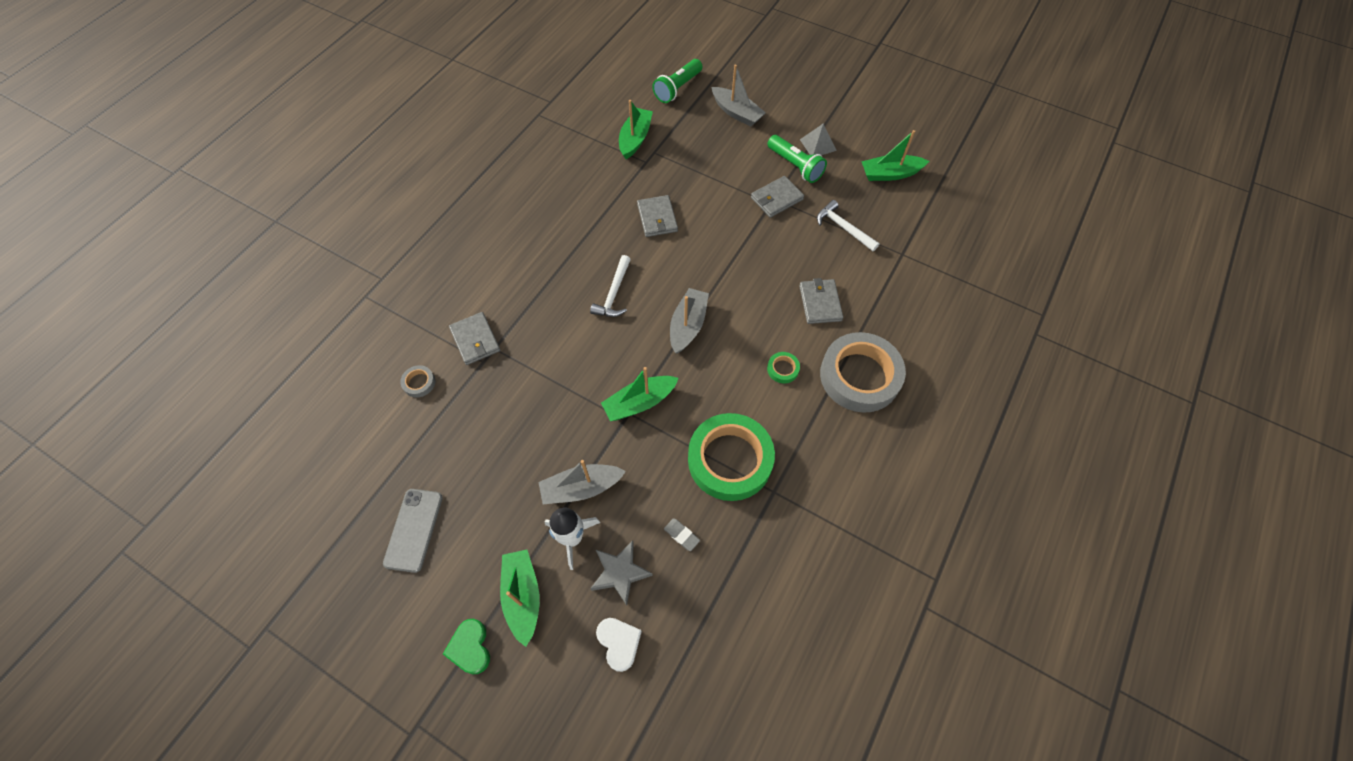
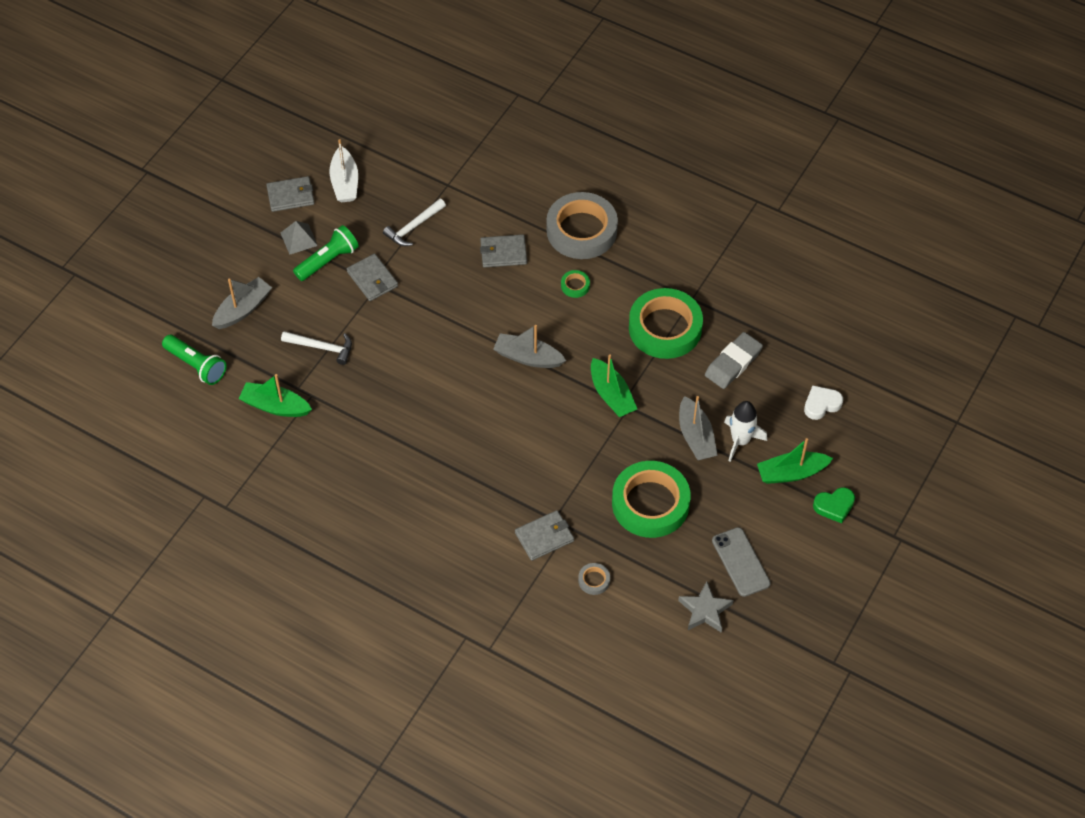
camera: 90 degrees left, 5 degrees down
(414, 530) = (741, 562): grey phone -> grey phone turned 60 degrees clockwise
(501, 438) = (650, 503): none -> green tape
(614, 293) = (490, 419): white hammer -> white hammer (322, 347)
(620, 573) = (767, 405): grey star -> grey star (705, 610)
(657, 218) = (393, 384): grey wallet -> grey wallet (291, 196)
(681, 535) = (733, 363): grey eraser -> grey eraser, size x2.05
(890, 174) = (345, 182): green boat -> white boat

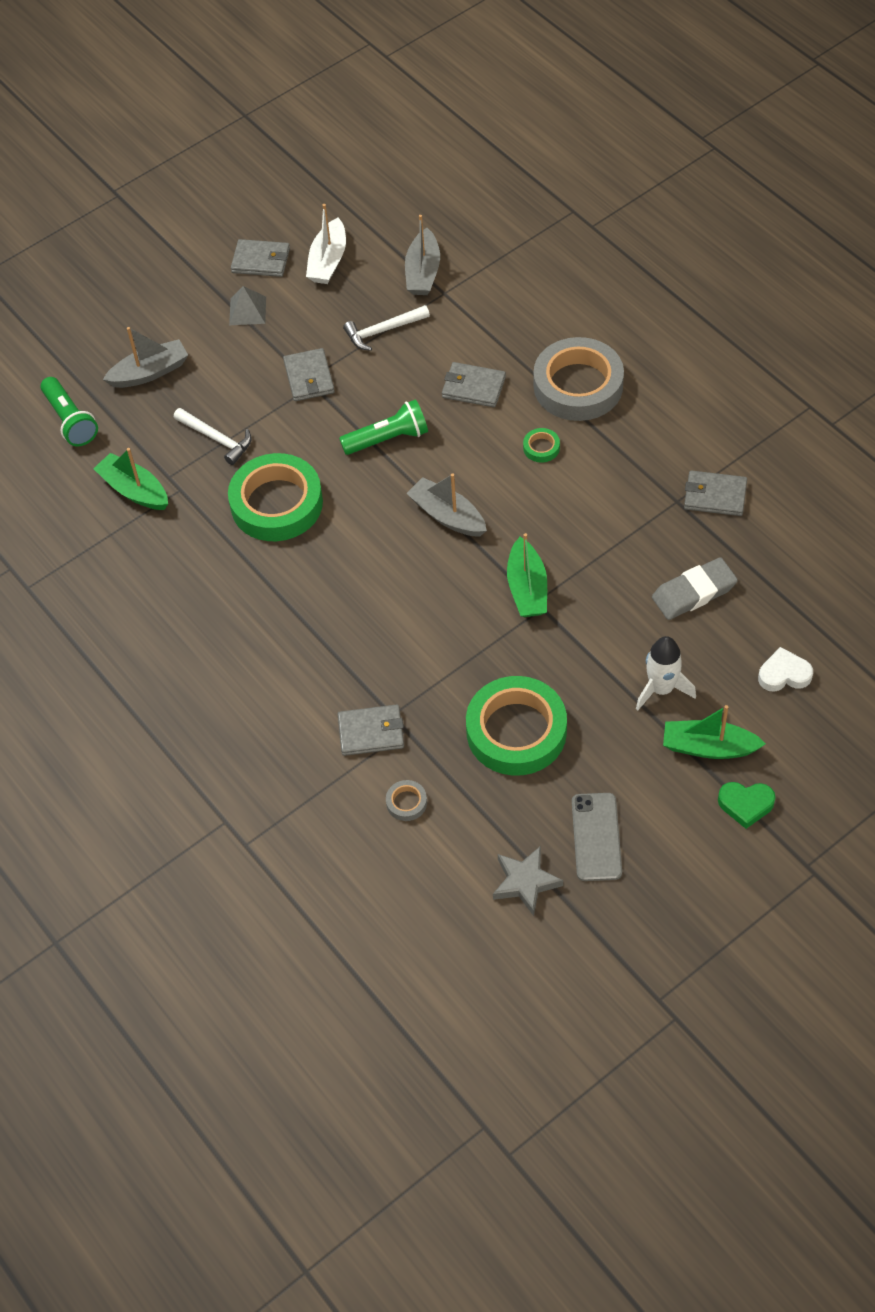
camera: 25 degrees right, 0 degrees up
(328, 260) = (269, 343): green flashlight -> green flashlight (388, 439)
(665, 328) = (628, 527): green tape -> green tape (276, 503)
(695, 436) = (608, 667): grey boat -> grey boat (423, 272)
(717, 287) = (715, 496): none -> grey wallet

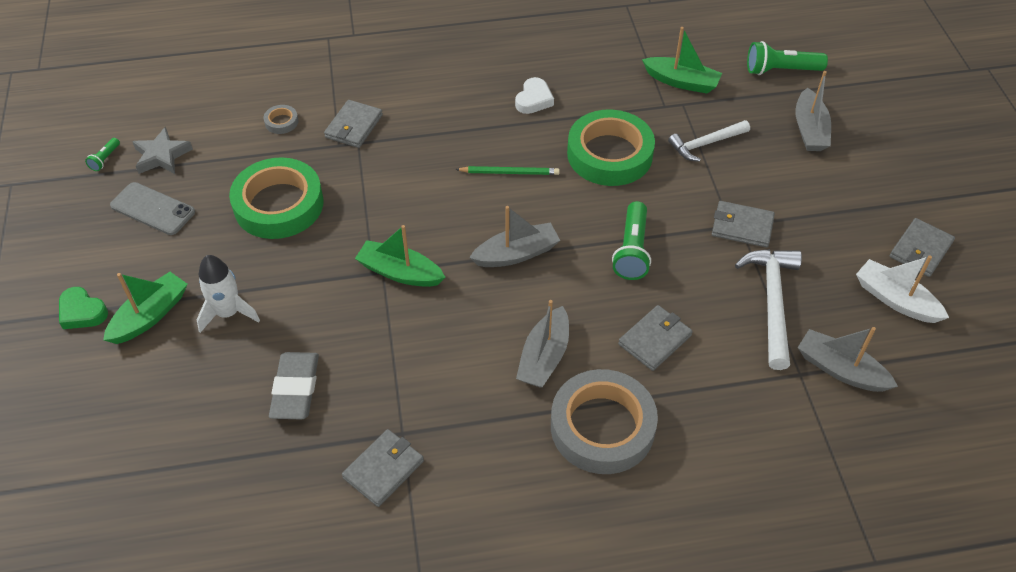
camera: 115 degrees right, 5 degrees down
(134, 490) = (681, 82): green boat -> green boat turned 45 degrees clockwise
(247, 310) = (854, 216): grey pyramid -> none
(351, 568) = (510, 172): none -> green pencil
(383, 331) = (772, 302): white hammer -> white hammer, size x1.50
(541, 448) = (544, 357): green tape -> grey boat
(566, 934) = (105, 159): none -> green flashlight
(745, 805) = (82, 312): green heart -> green heart turned 90 degrees counterclockwise
(784, 674) = (159, 409): white heart -> white heart (534, 99)

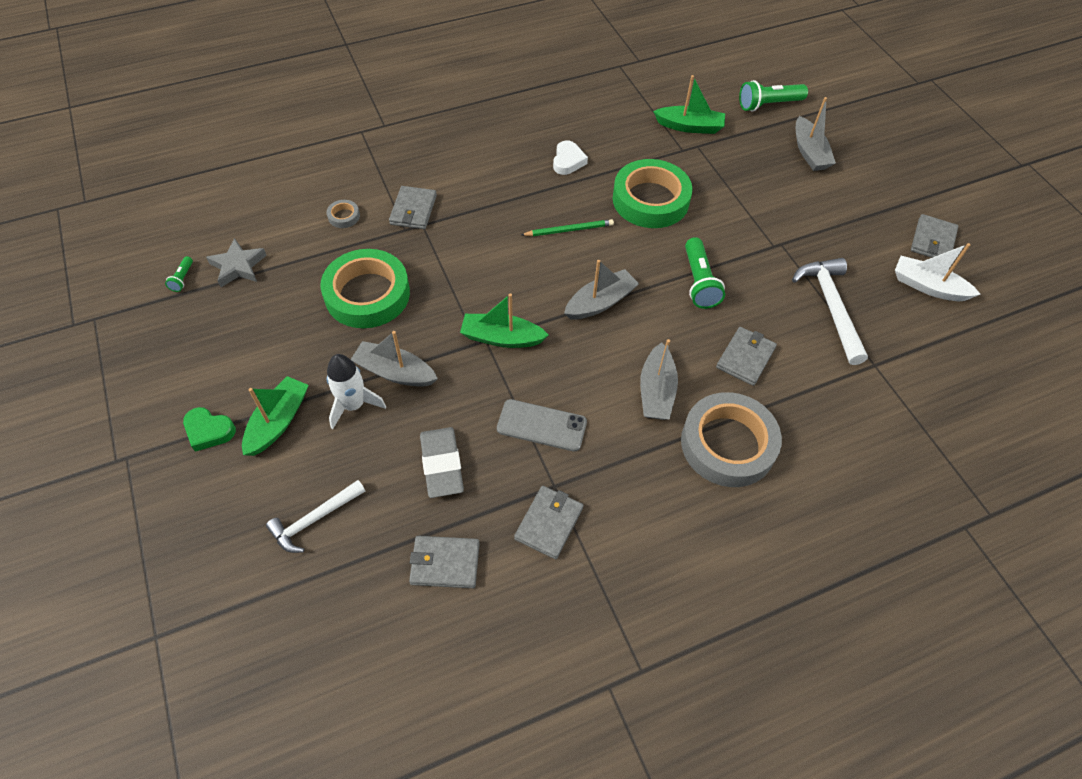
camera: 15 degrees left, 5 degrees up
(152, 209) = (246, 319): grey phone -> grey phone (541, 425)
(705, 144) = (728, 178): white hammer -> white hammer (314, 519)
(742, 226) = (783, 245): grey wallet -> grey wallet (445, 563)
(840, 369) = (905, 355): grey boat -> grey boat (395, 372)

